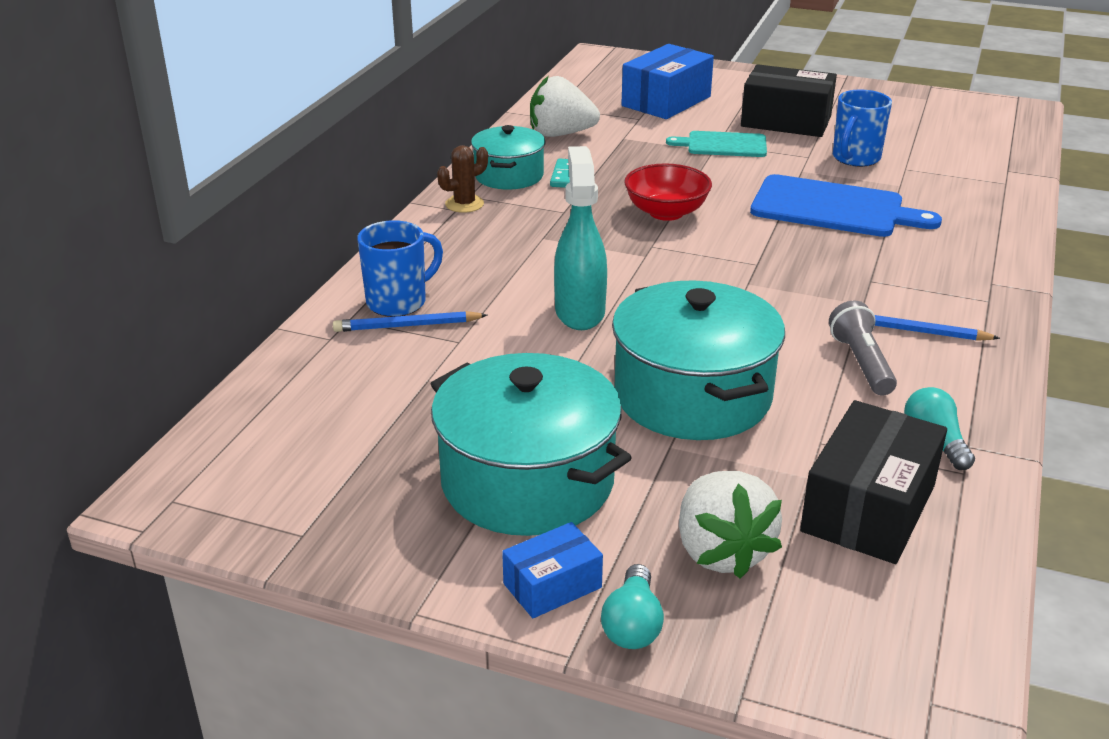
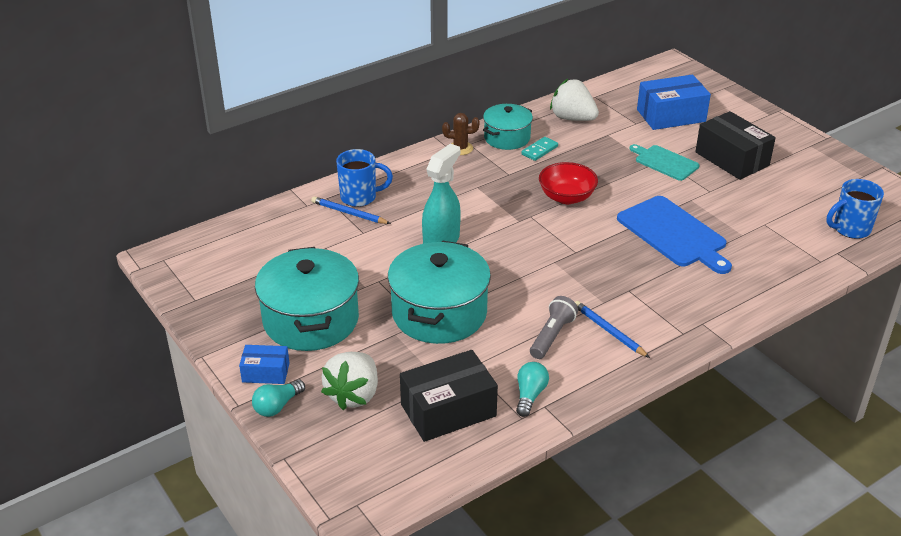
camera: 35 degrees right, 5 degrees up
(855, 158) = (740, 204): blue mug -> blue mug (850, 229)

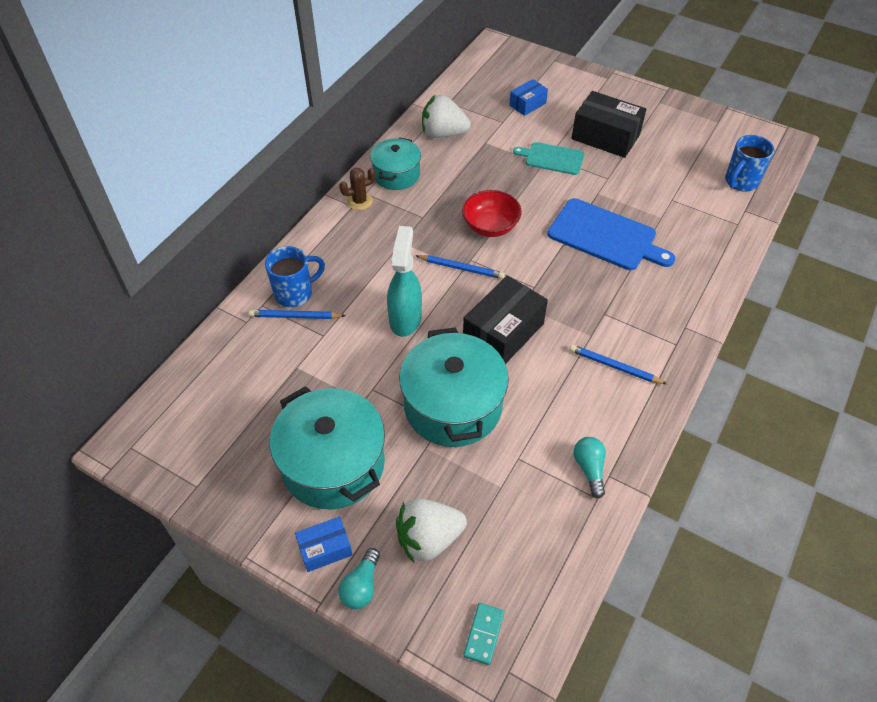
camera: 25 degrees left, 15 degrees up
(354, 395) = (428, 539): white strawberry -> white strawberry turned 75 degrees clockwise
(448, 410) = (527, 518): black box -> black box (503, 332)
(517, 220) = (461, 268): none -> blue pencil
(539, 150) = (435, 180): turquoise domino -> turquoise domino (484, 634)
(552, 336) = (569, 392): grey flashlight -> none
(671, 115) = (527, 104): blue box -> blue box, size x0.55

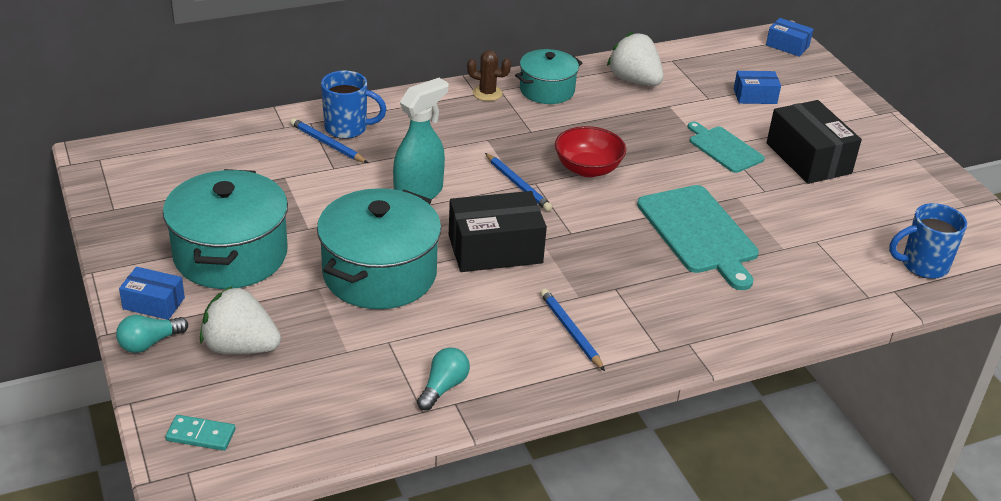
camera: 35 degrees right, 15 degrees down
(484, 634) = (201, 435): turquoise domino -> turquoise domino turned 45 degrees clockwise
(505, 51) = (787, 46): none -> blue box
(605, 236) = (699, 233): blue cutting board -> turquoise cutting board

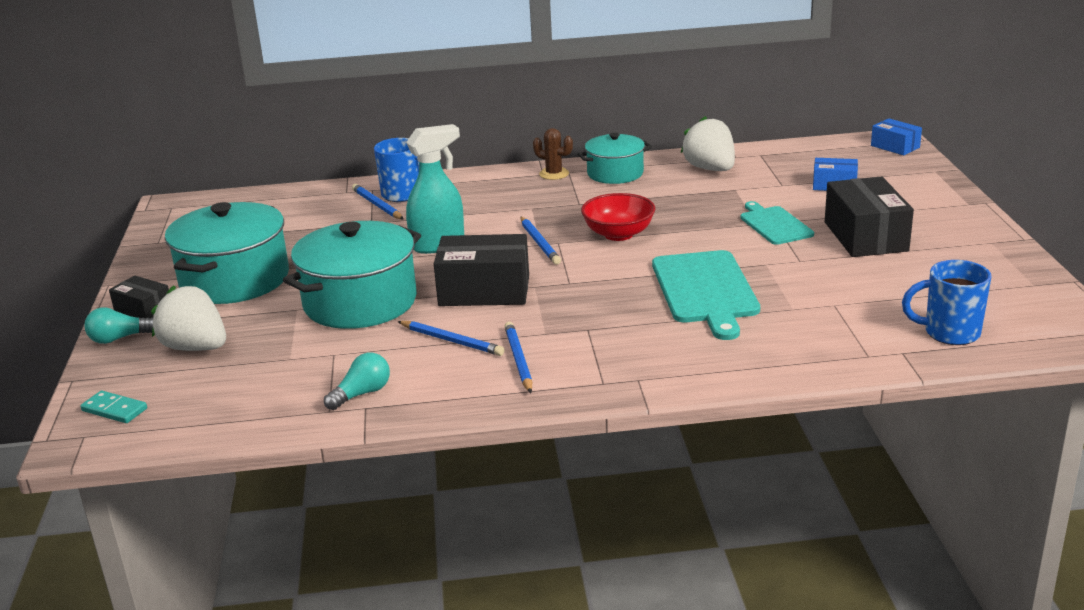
camera: 20 degrees right, 10 degrees down
(154, 303) = (143, 310): blue box -> black box
(496, 314) = (452, 341): none -> blue pencil

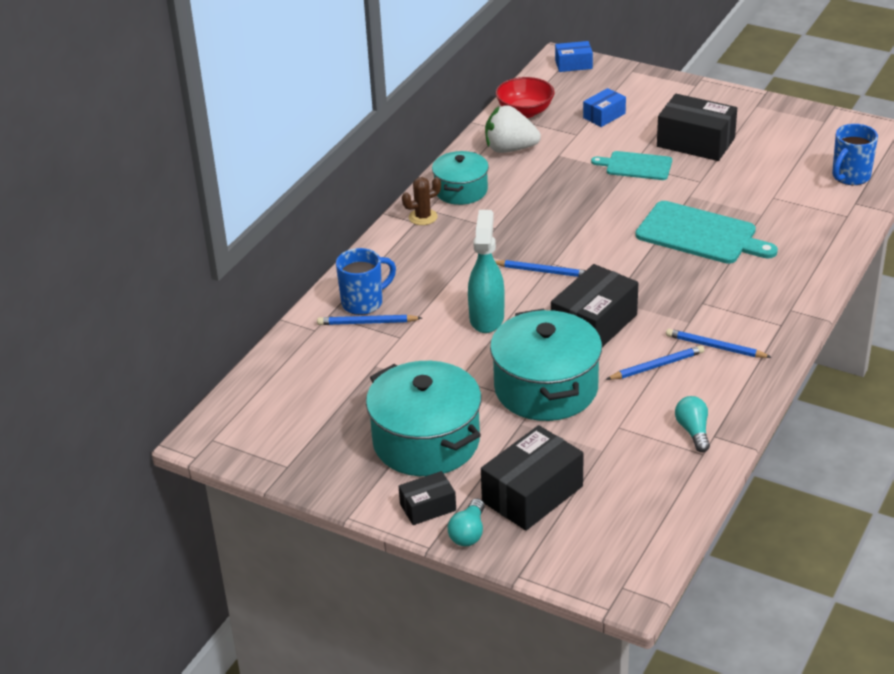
camera: 55 degrees left, 10 degrees up
(114, 410) = (595, 561): turquoise domino -> none
(195, 348) = (532, 494): white strawberry -> black box
(618, 234) = (571, 232): red bowl -> red bowl (525, 111)

